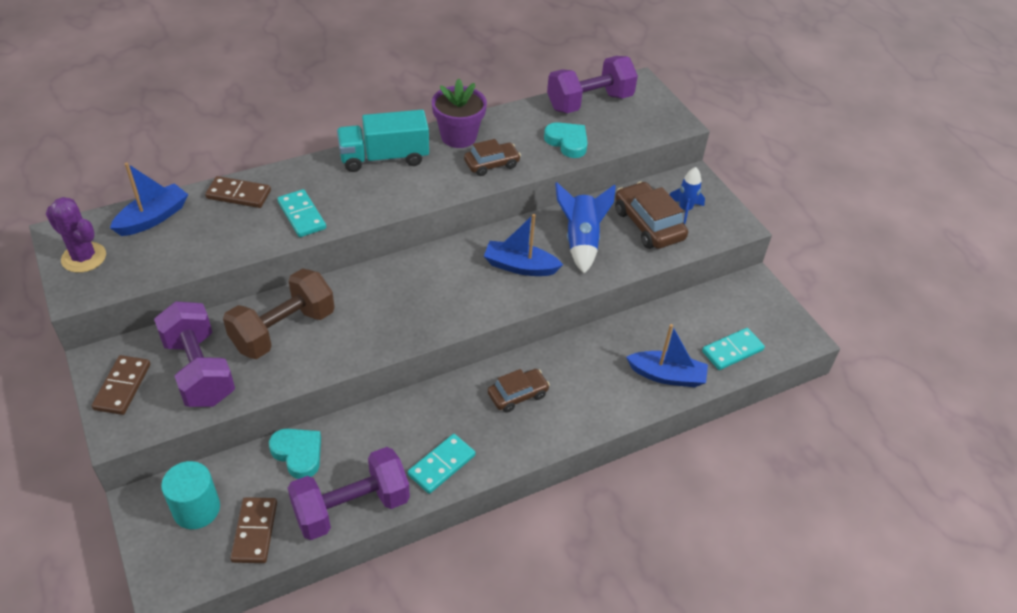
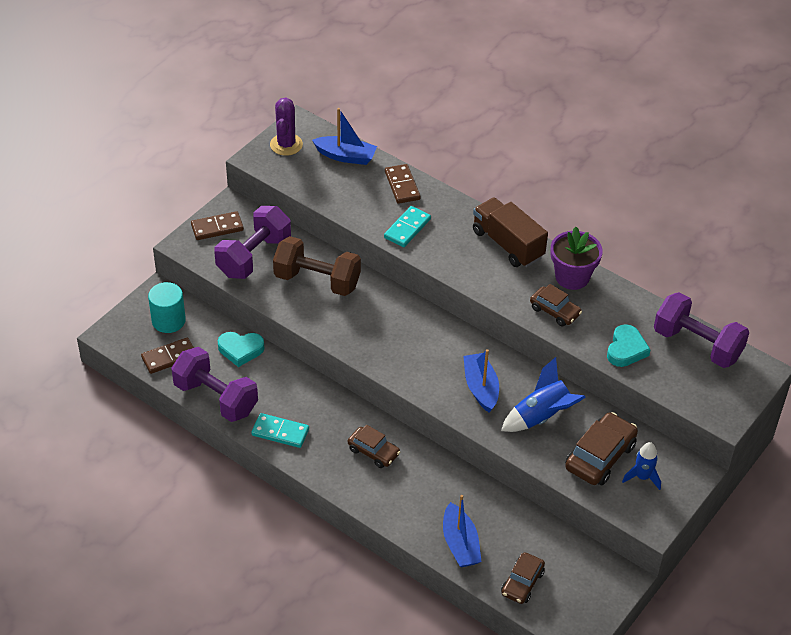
camera: 65 degrees right, 0 degrees up
(298, 454) = (240, 350): turquoise heart -> turquoise heart turned 75 degrees clockwise
(384, 158) = (507, 244): turquoise truck -> brown truck
(732, 350) = (522, 583): turquoise domino -> brown car

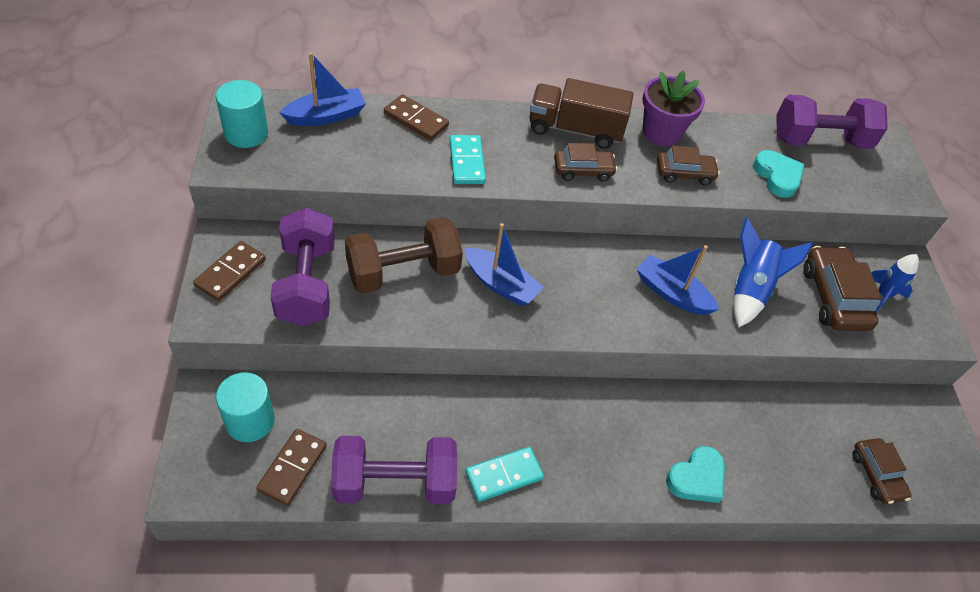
camera: 45 degrees left, 5 degrees up
(240, 350) = (368, 404): turquoise heart -> turquoise heart (696, 478)
(286, 145) = (246, 133): purple cactus -> turquoise cylinder
(373, 452) = (615, 430): brown car -> brown car (583, 170)
(460, 544) = (789, 474): blue boat -> blue boat (501, 284)

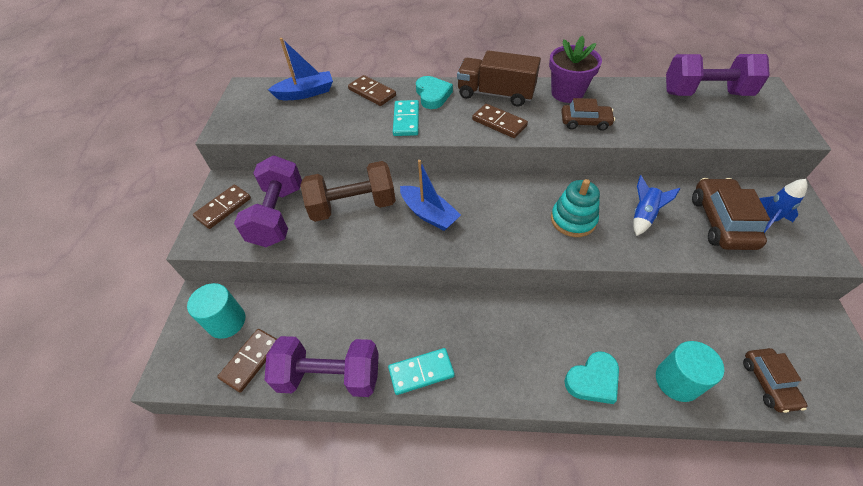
camera: 15 degrees right, 0 degrees up
(246, 133) = (245, 107): turquoise cylinder -> turquoise cylinder (677, 381)
(583, 170) = (499, 123): brown car -> brown domino
(672, 293) = (573, 220): blue boat -> turquoise stacking toy
(750, 289) = (643, 216): blue rocket -> blue rocket, size x0.65
(777, 176) = (667, 122): turquoise heart -> turquoise heart (432, 95)

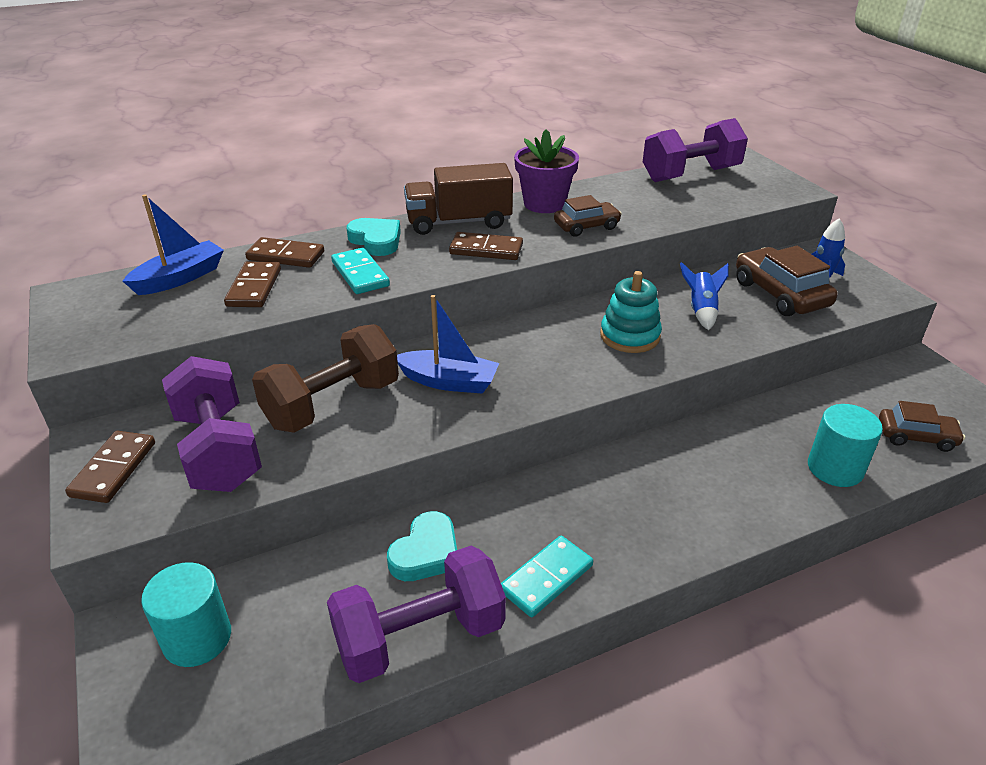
camera: 30 degrees left, 15 degrees down
(251, 360) = (278, 671): brown domino -> brown domino (254, 287)
(593, 380) = (752, 502): turquoise heart -> turquoise heart (426, 553)
(768, 383) = (916, 436): brown car -> brown car turned 45 degrees counterclockwise

